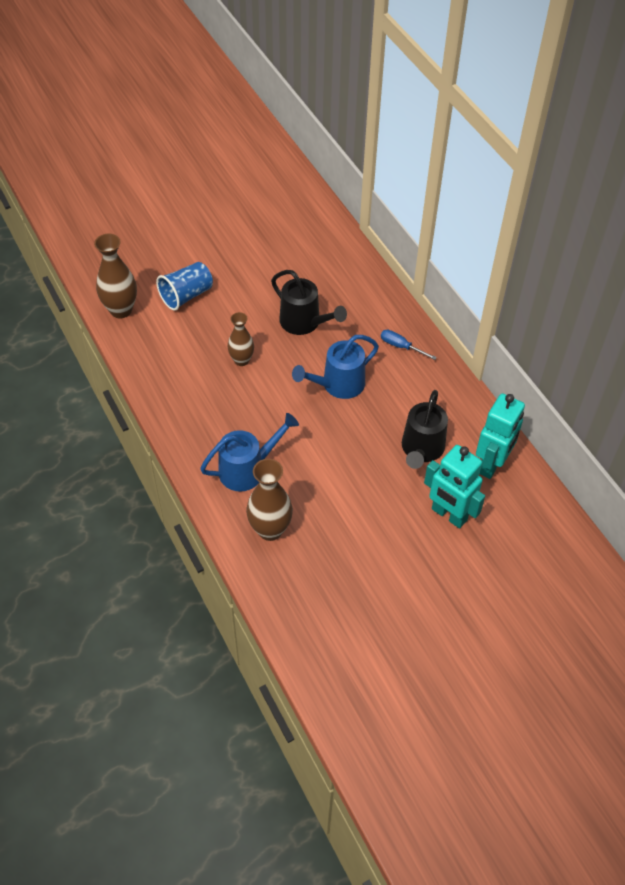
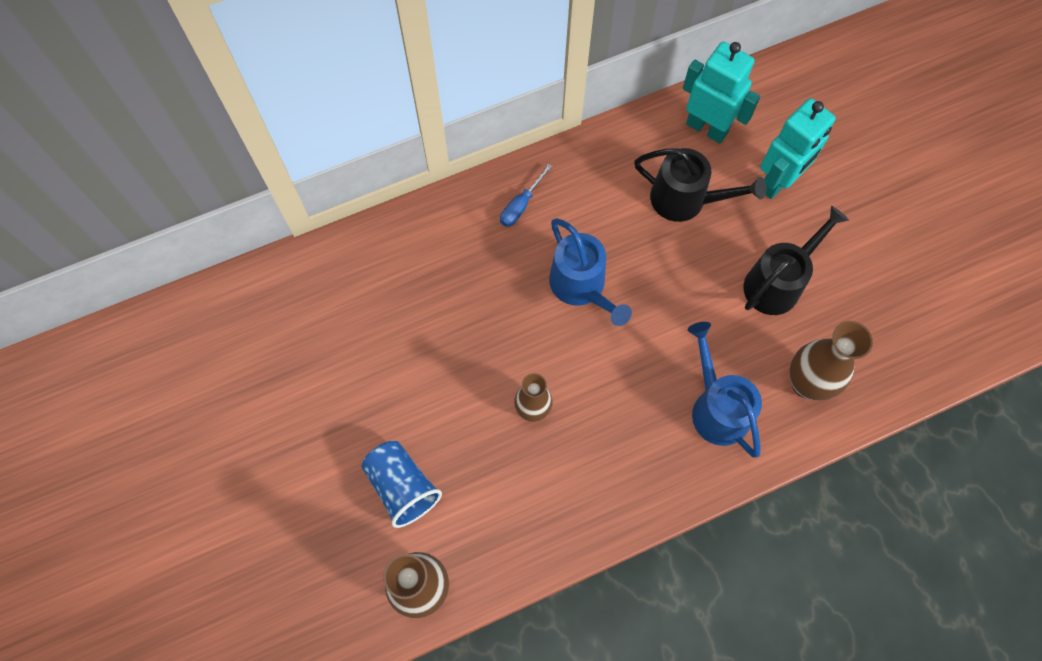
camera: 85 degrees left, 15 degrees up
(304, 323) = (470, 322): black watering can -> black watering can (778, 282)

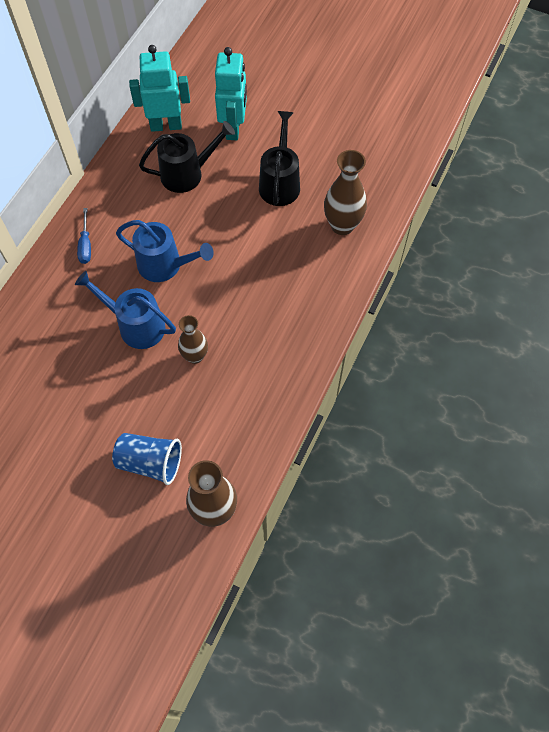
camera: 40 degrees left, 5 degrees down
(716, 407) = (303, 275): blue watering can -> blue watering can (135, 325)

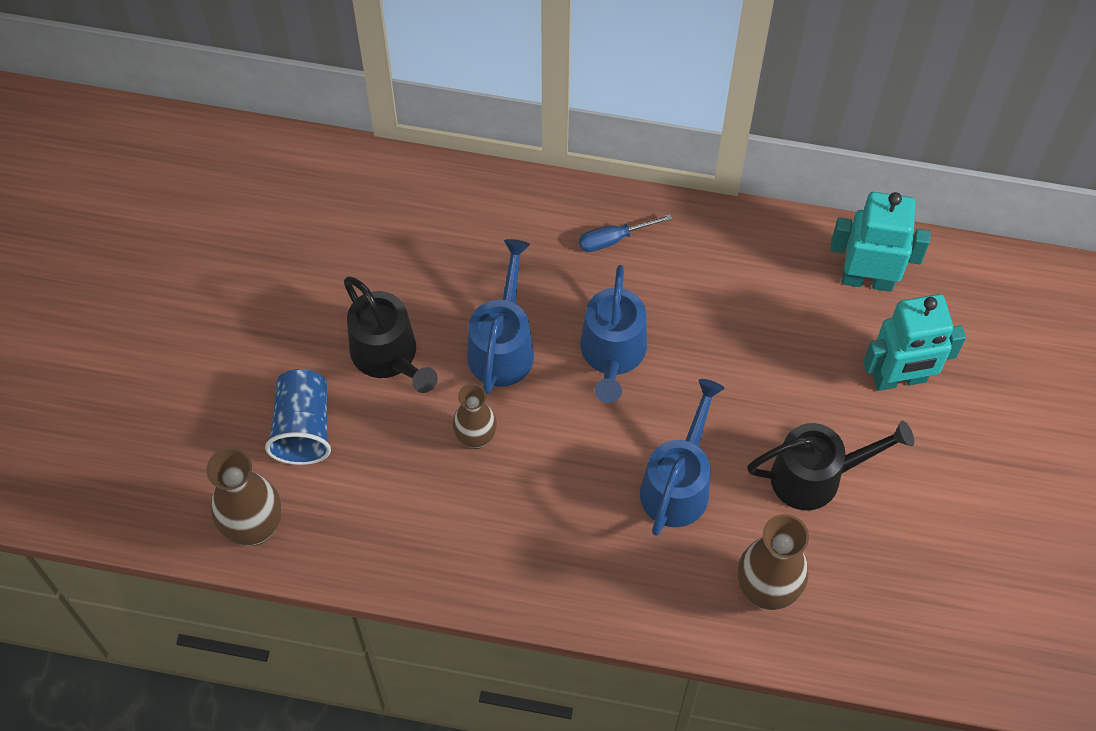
camera: 75 degrees right, 0 degrees up
(166, 125) = (867, 279): turquoise robot -> turquoise robot turned 60 degrees counterclockwise
(187, 174) = (786, 337): black watering can -> black watering can (389, 356)
(262, 252) = (678, 483): none -> blue watering can

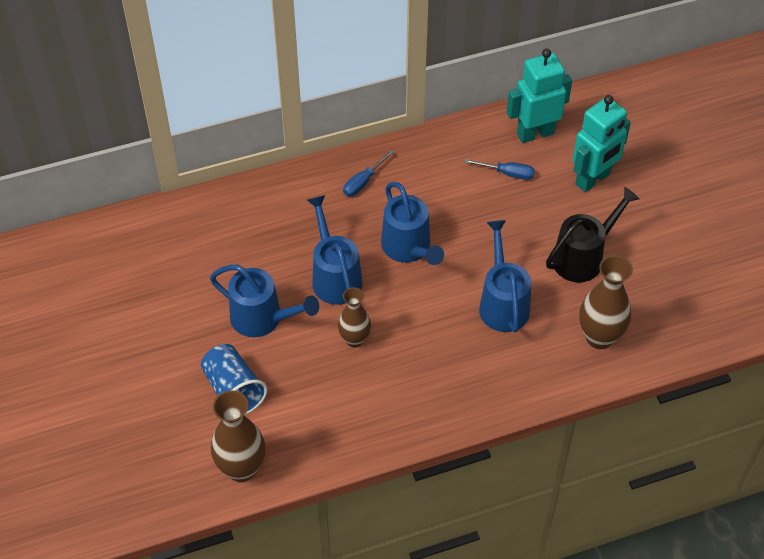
camera: 30 degrees left, 10 degrees down
(389, 356) = (263, 319): black watering can -> blue watering can
(796, 316) = (507, 173): none -> blue screwdriver

